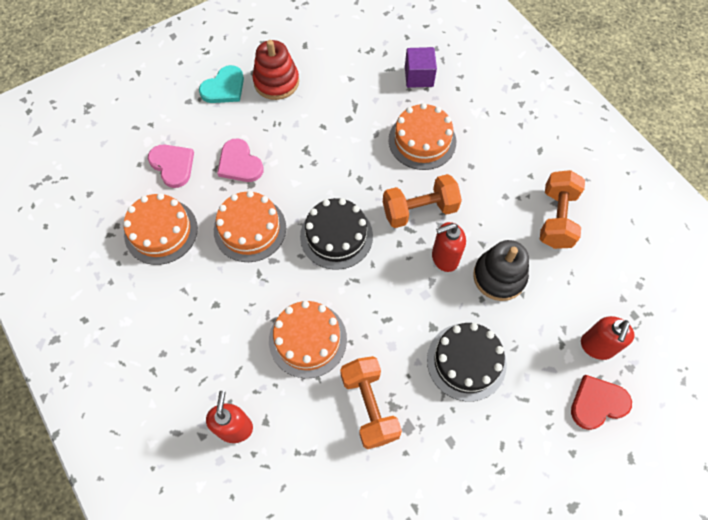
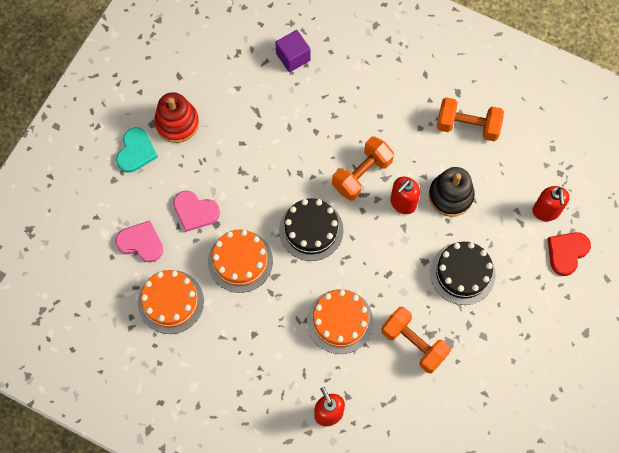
camera: 30 degrees left, 5 degrees up
(422, 141) = (329, 114): orange cake -> none
(556, 218) = (467, 126): orange dumbbell -> orange dumbbell turned 60 degrees counterclockwise

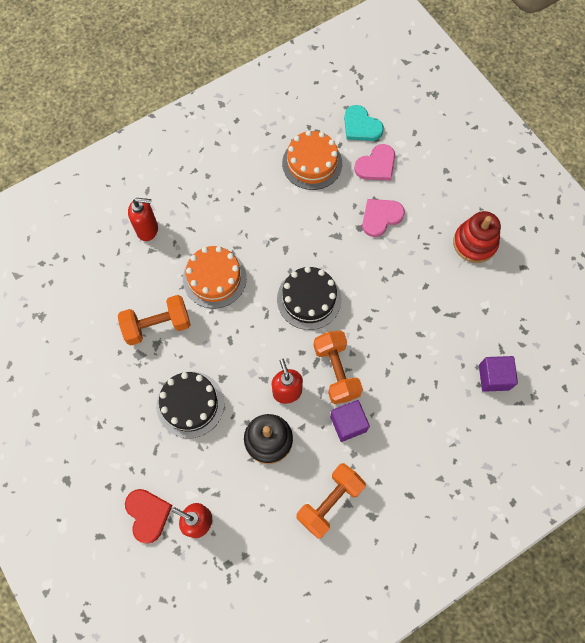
camera: 120 degrees right, 0 degrees up
(136, 151) = (463, 199): turquoise heart -> turquoise heart (361, 126)
(240, 261) = (315, 229): orange cake -> none
(399, 144) = (348, 423): none -> purple cube

